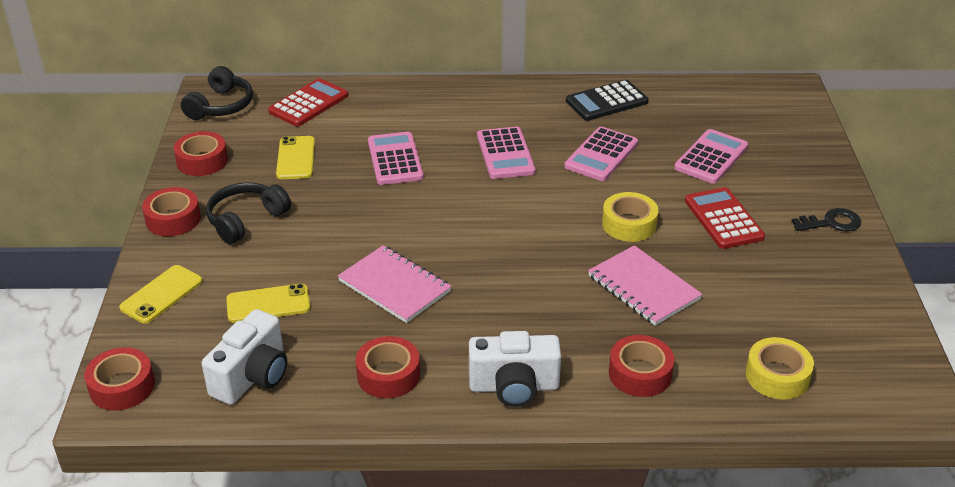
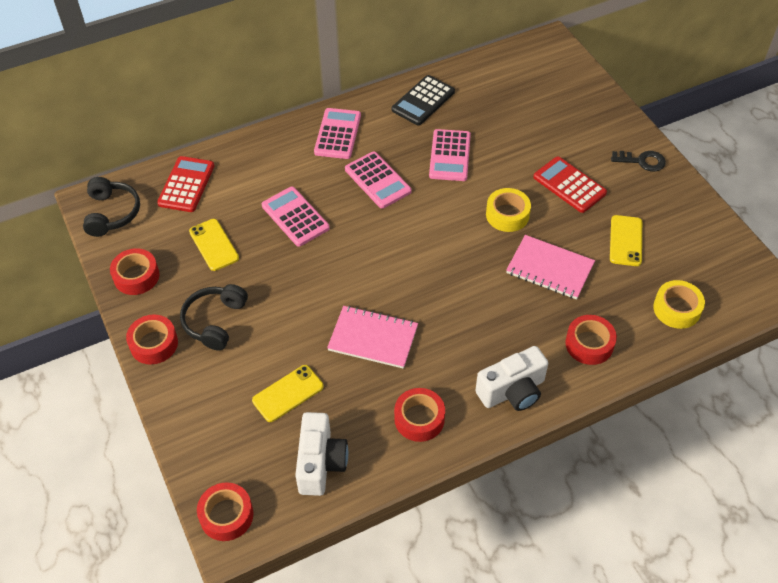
camera: 25 degrees left, 15 degrees up
(161, 294) = (197, 419): yellow phone -> yellow phone (626, 241)
(711, 157) = (529, 130): pink calculator -> pink calculator (337, 134)
(831, 223) = (642, 161): black key -> black key turned 45 degrees clockwise

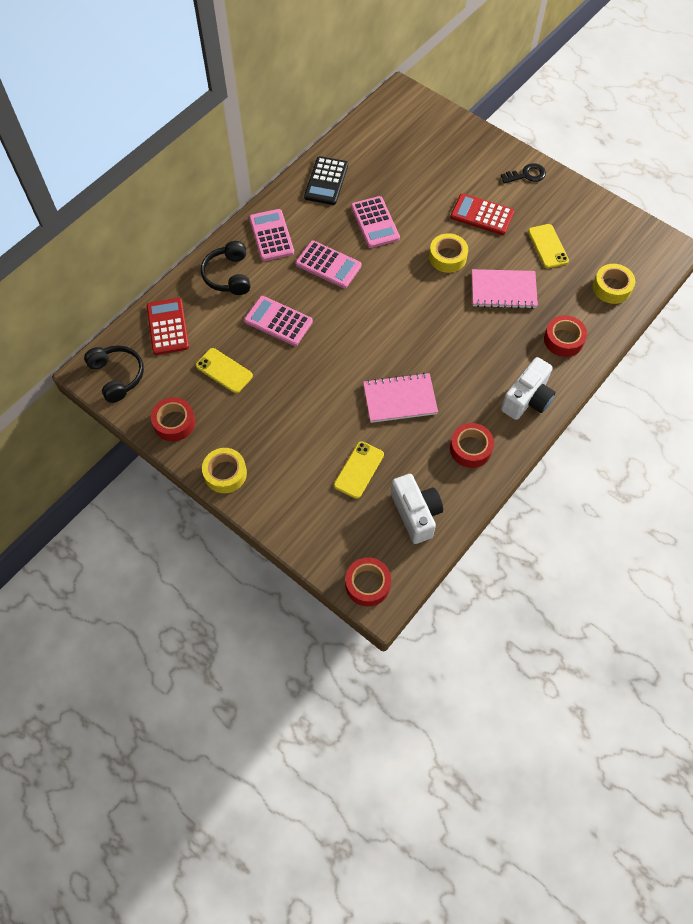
camera: 25 degrees left, 10 degrees up
(154, 344) = (225, 473): red tape -> yellow tape
(215, 321) = (265, 435): black headphones -> black headphones (228, 275)

